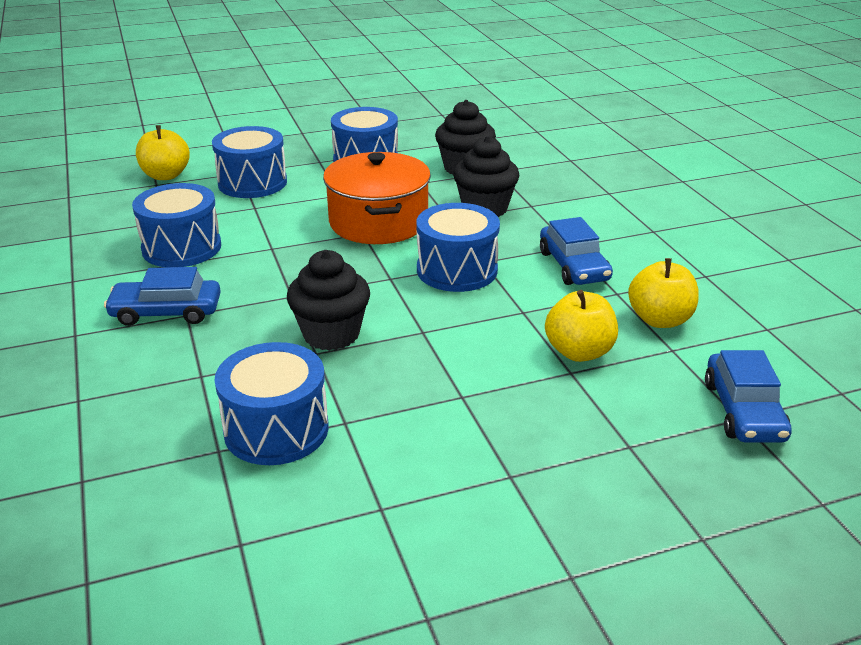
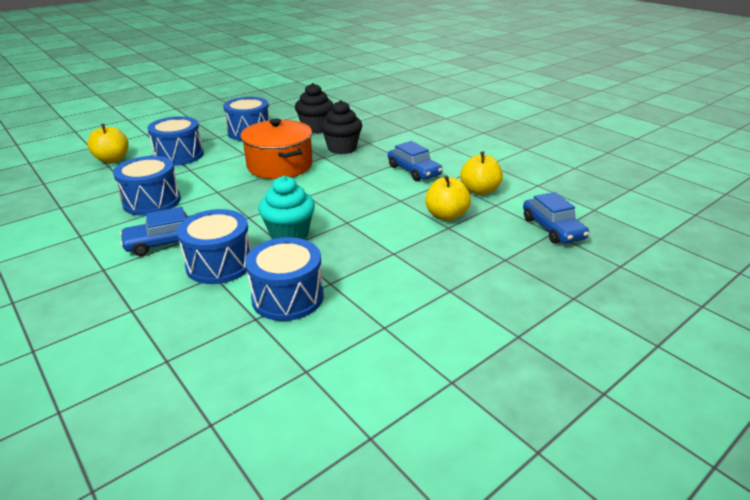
camera: 20 degrees left, 0 degrees up
(331, 334) = (289, 234): black cupcake -> turquoise cupcake
(457, 270) = (346, 184): blue drum -> blue drum (219, 264)

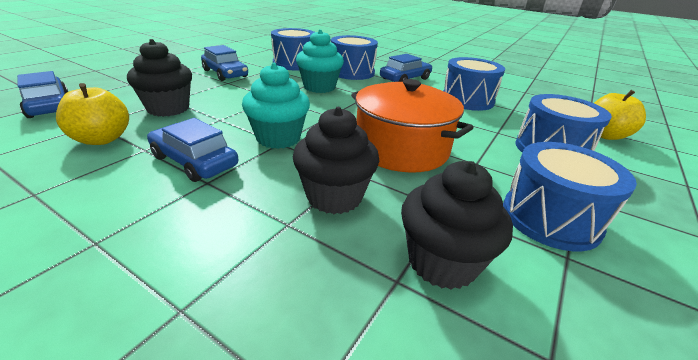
camera: 160 degrees right, 0 degrees up
(358, 180) = (278, 138): none -> turquoise cupcake
(396, 274) = (225, 73): none -> blue car
(446, 215) = (168, 108): yellow apple -> black cupcake

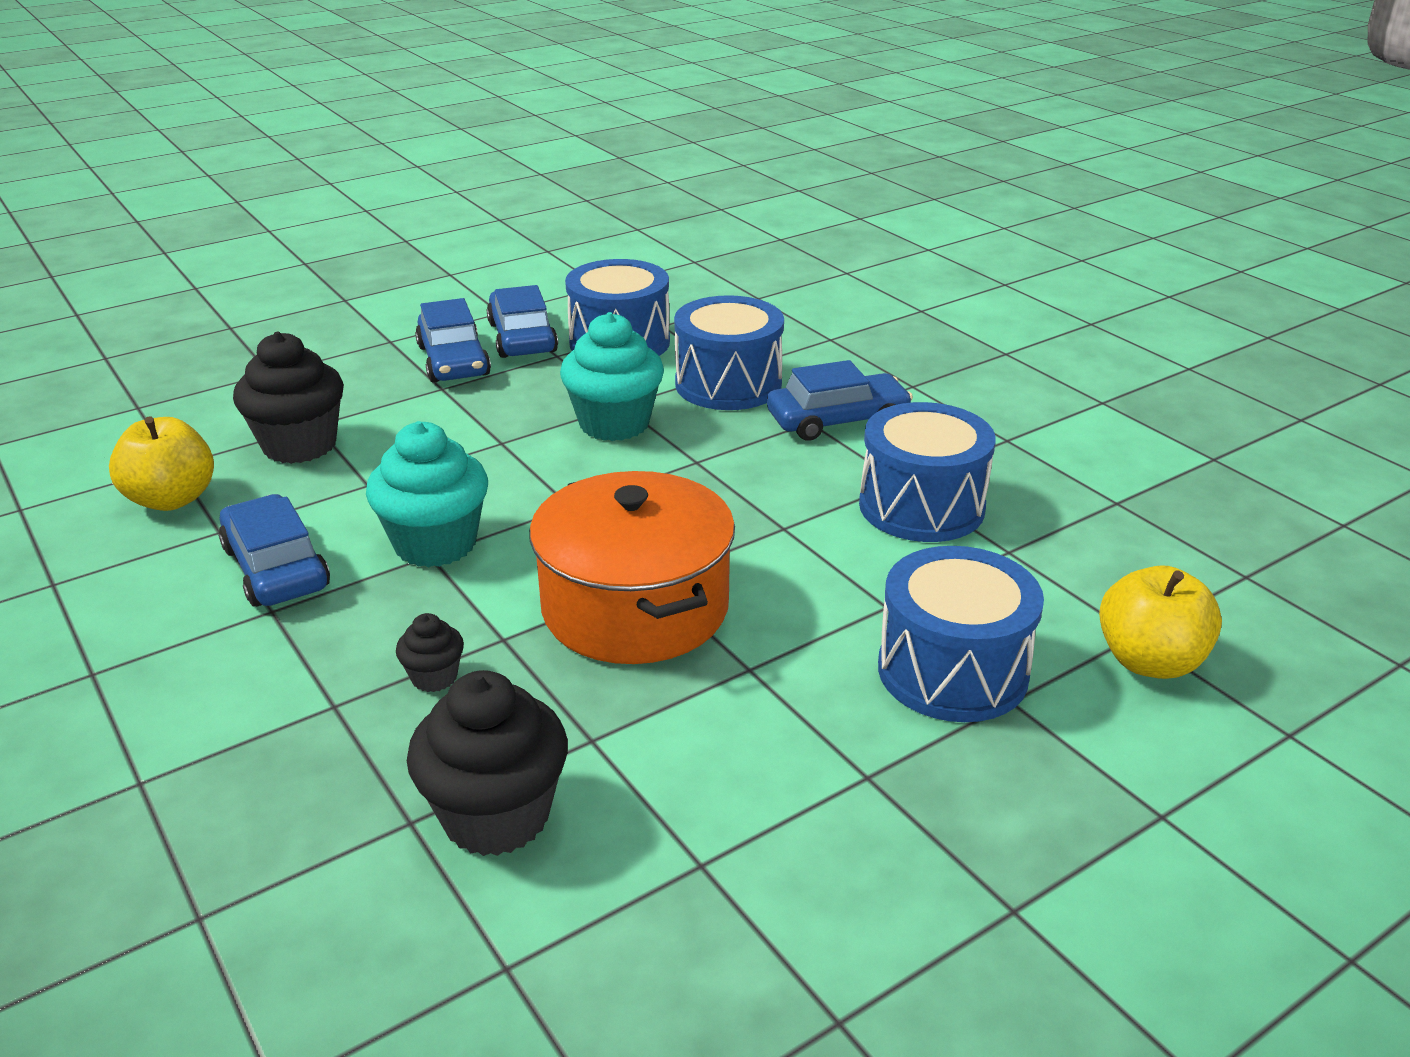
camera: 25 degrees right, 0 degrees up
(49, 106) = (128, 413): blue car -> blue car (522, 337)
(334, 197) = (434, 677): black cupcake -> black cupcake, size x0.49
(550, 218) = (756, 800): blue drum -> none

